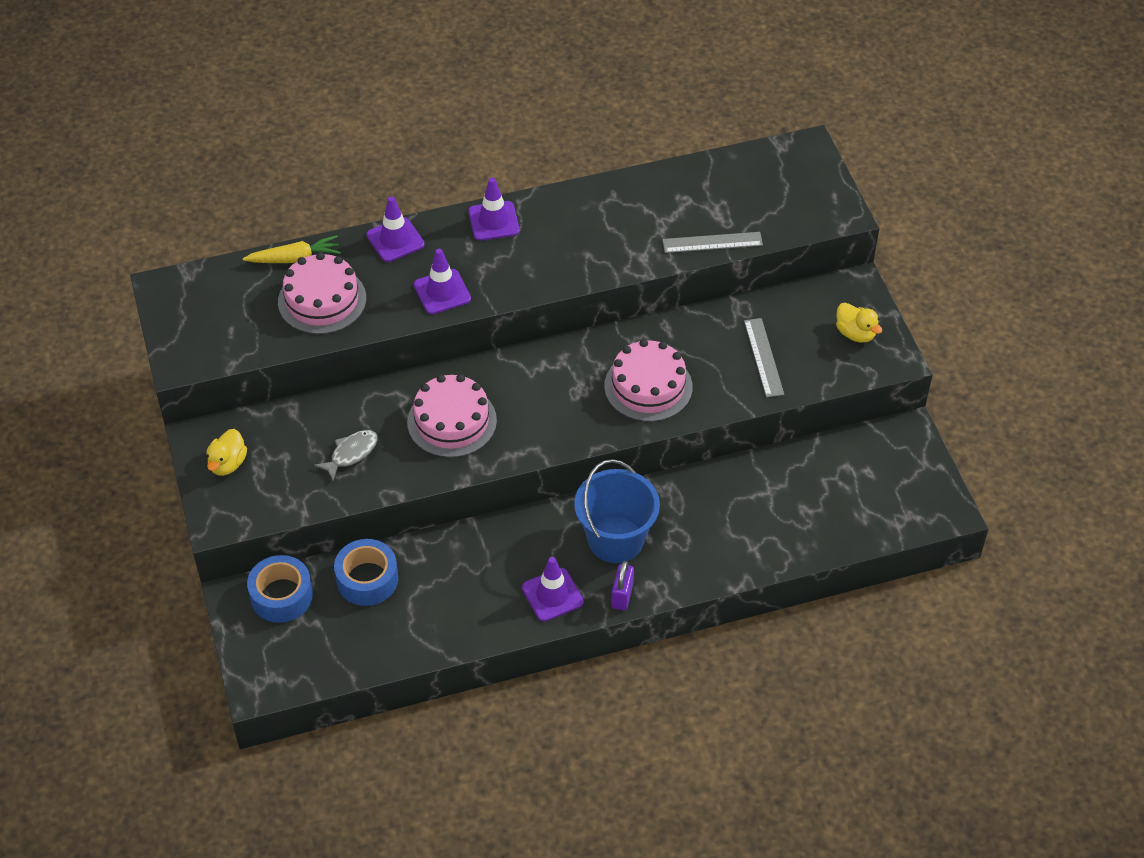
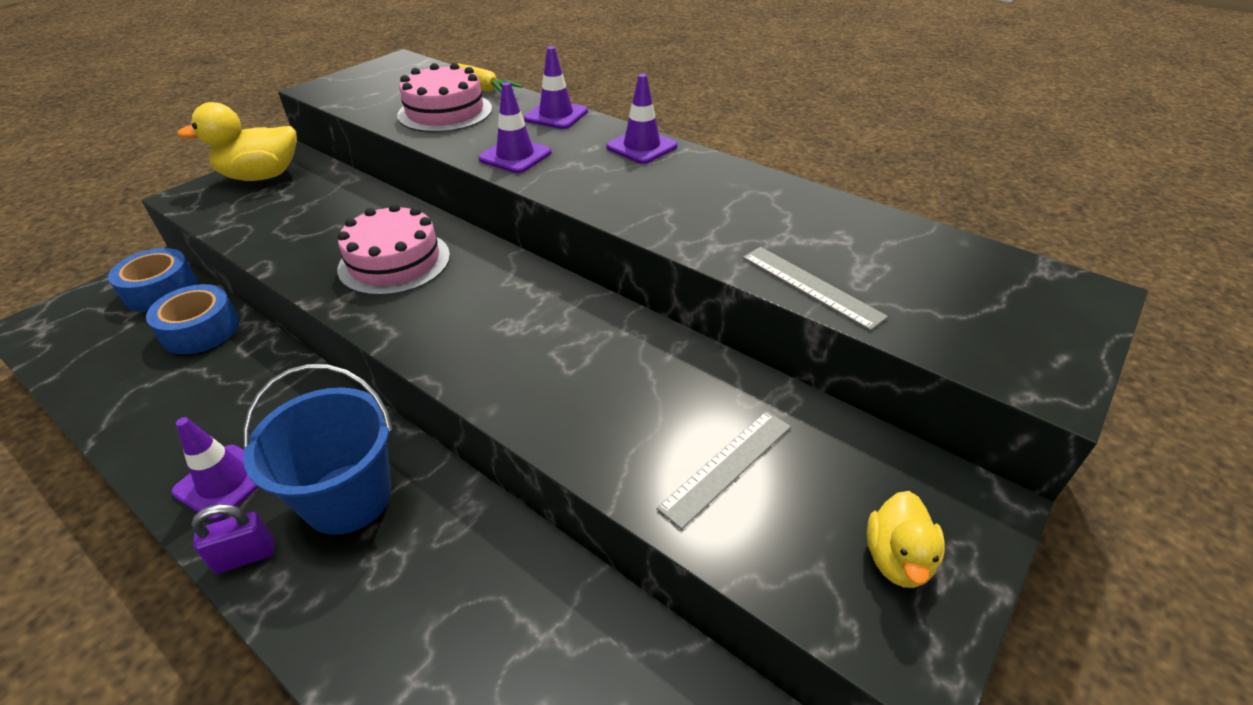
camera: 55 degrees right, 10 degrees down
(227, 464) = (261, 176): yellow duck -> yellow duck, size x1.71
(351, 453) = (310, 225): grey fish -> none
(648, 386) = (566, 377): pink cake -> none

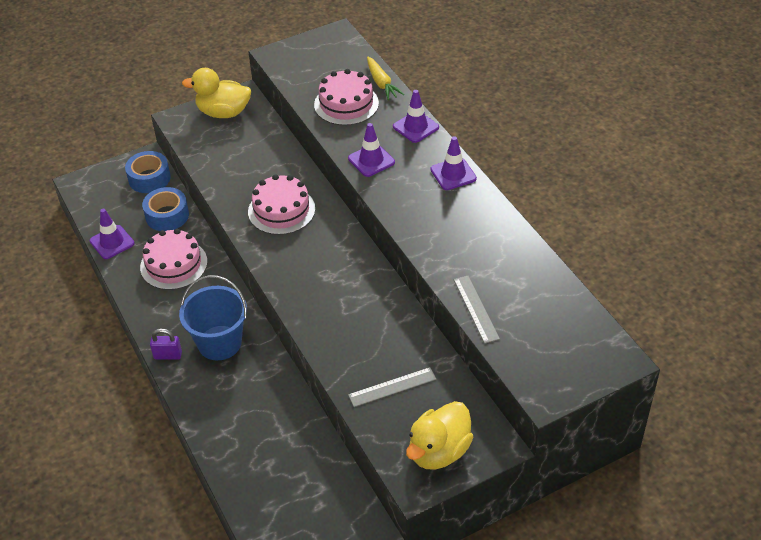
camera: 25 degrees right, 5 degrees up
(224, 482) = (164, 315): purple traffic cone -> purple traffic cone (112, 242)
(226, 395) = (174, 264): none -> pink cake
(897, 559) = (439, 451): yellow duck -> yellow duck, size x1.71

